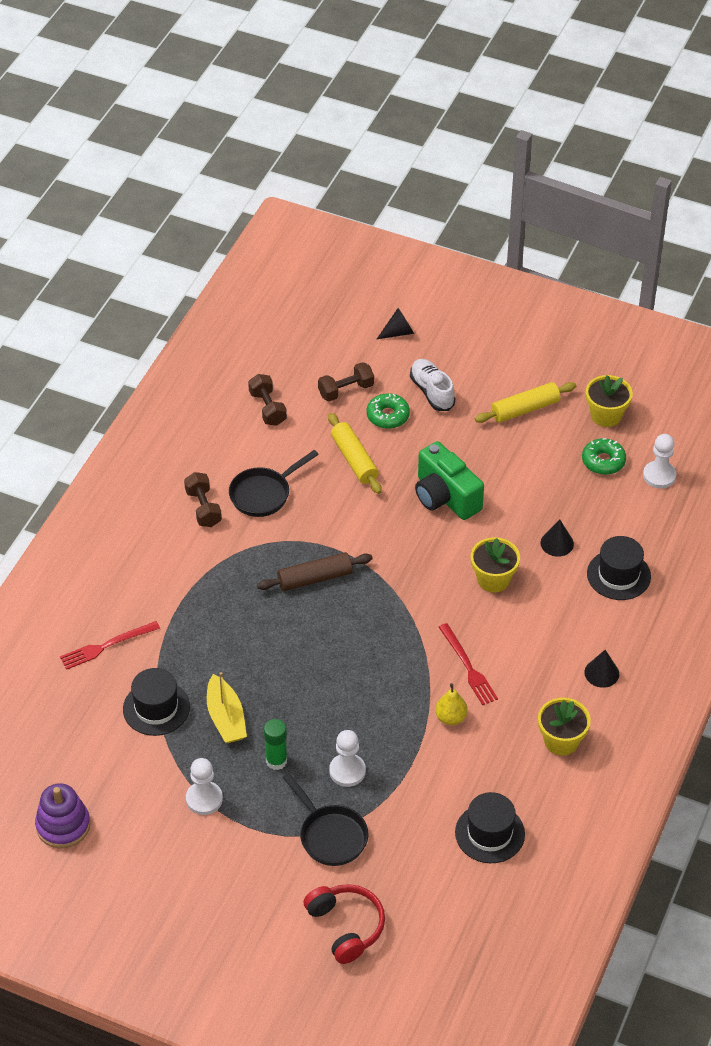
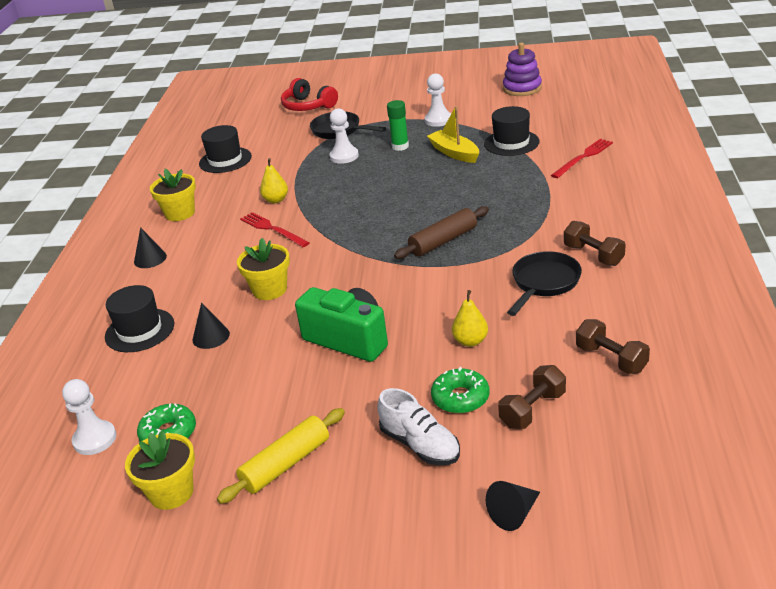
camera: 165 degrees right, 15 degrees down
(354, 460) = (470, 341): yellow rolling pin -> yellow pear

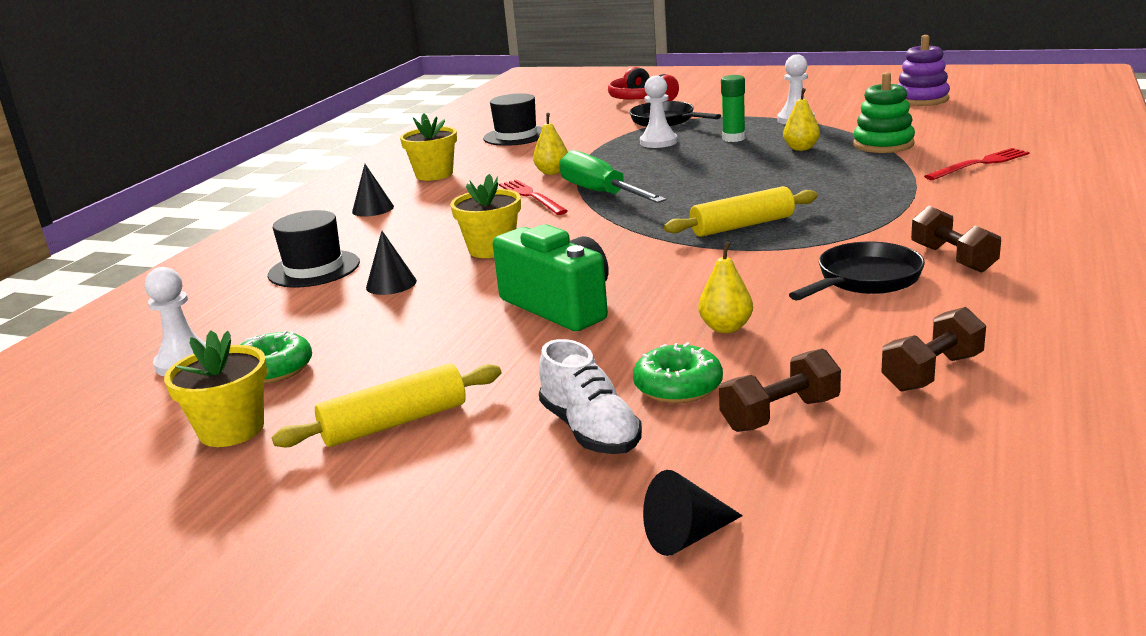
camera: 15 degrees right, 10 degrees down
(325, 219) = (600, 193): none -> green screwdriver
(443, 241) = (742, 226): brown rolling pin -> yellow rolling pin
(454, 153) = (801, 148): yellow boat -> yellow pear
(511, 143) = (883, 144): black hat -> green stacking toy
(611, 359) = (932, 373): brown dumbbell -> brown dumbbell turned 75 degrees clockwise

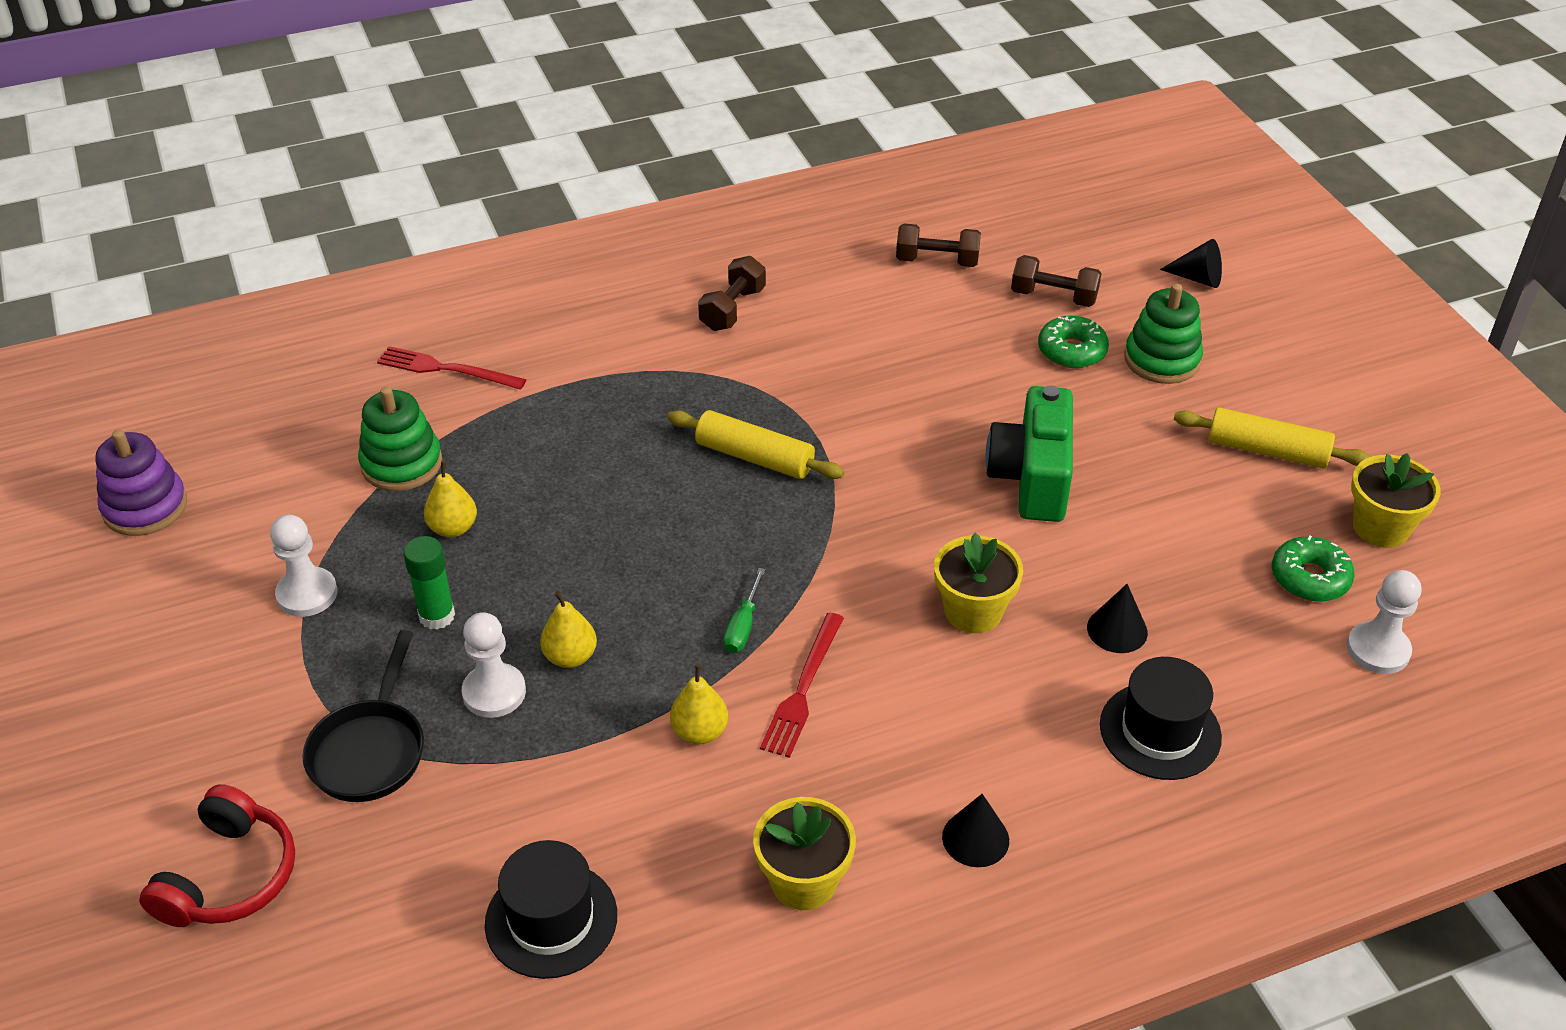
camera: 135 degrees left, 20 degrees up
(590, 430) = (1162, 360): white shoe -> green stacking toy
(600, 193) = (743, 626): green screwdriver -> green screwdriver, size x0.47
(726, 328) = (969, 369): yellow pear -> yellow pear (570, 657)
(864, 280) = (817, 337): black pan -> none

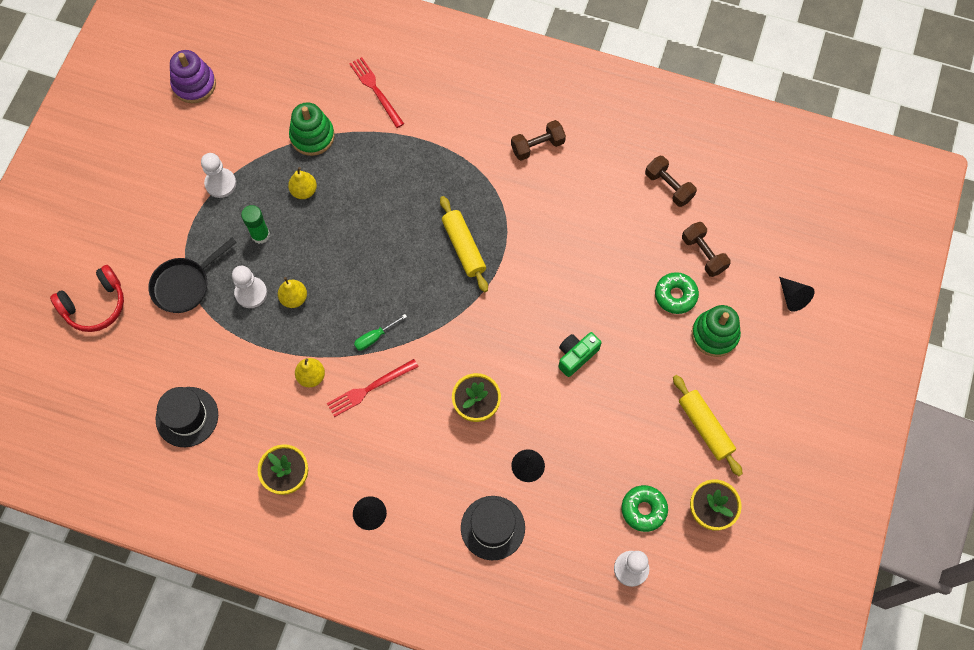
camera: 40 degrees right, 25 degrees up
(1032, 478) = (576, 356): green camera -> green camera, size x0.61

